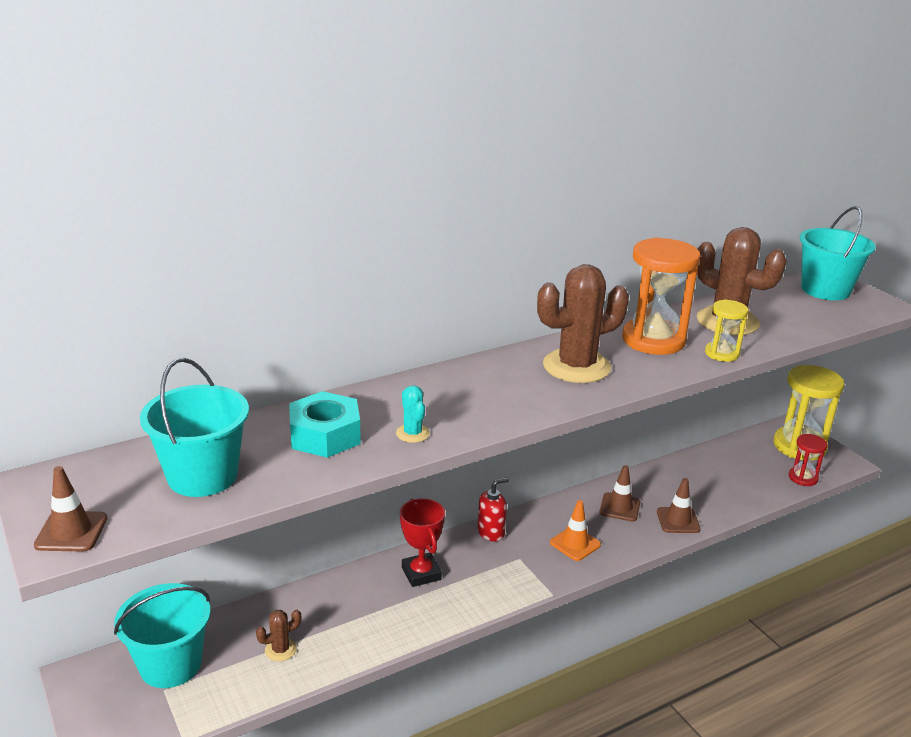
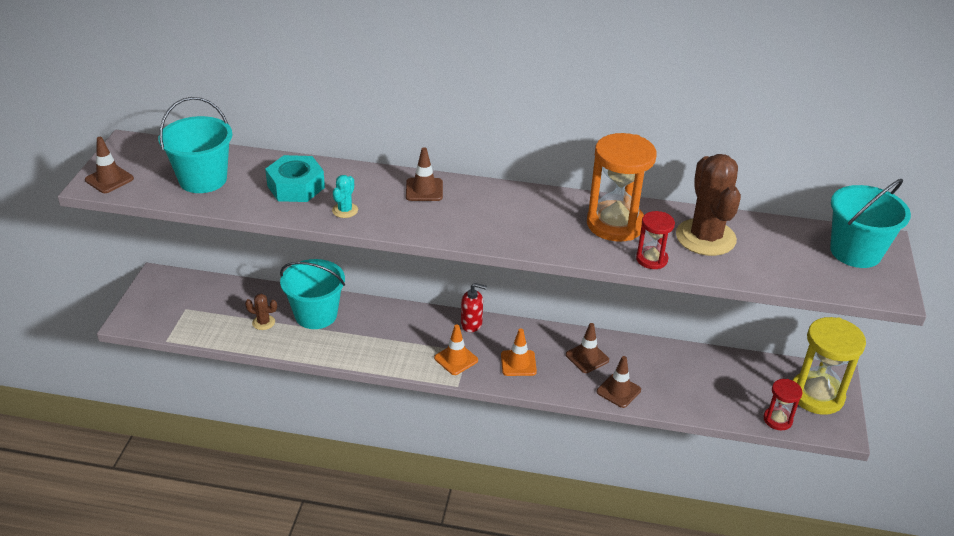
camera: 40 degrees right, 10 degrees up
(170, 664) = (203, 297): turquoise bucket -> turquoise bucket (316, 315)
(421, 573) = (393, 325): red trophy -> none
(457, 382) = (424, 190): none -> brown traffic cone
(519, 571) = (456, 359): none -> orange traffic cone
(576, 366) = (522, 217): brown cactus -> none
(721, 353) = (651, 259): yellow hourglass -> red hourglass

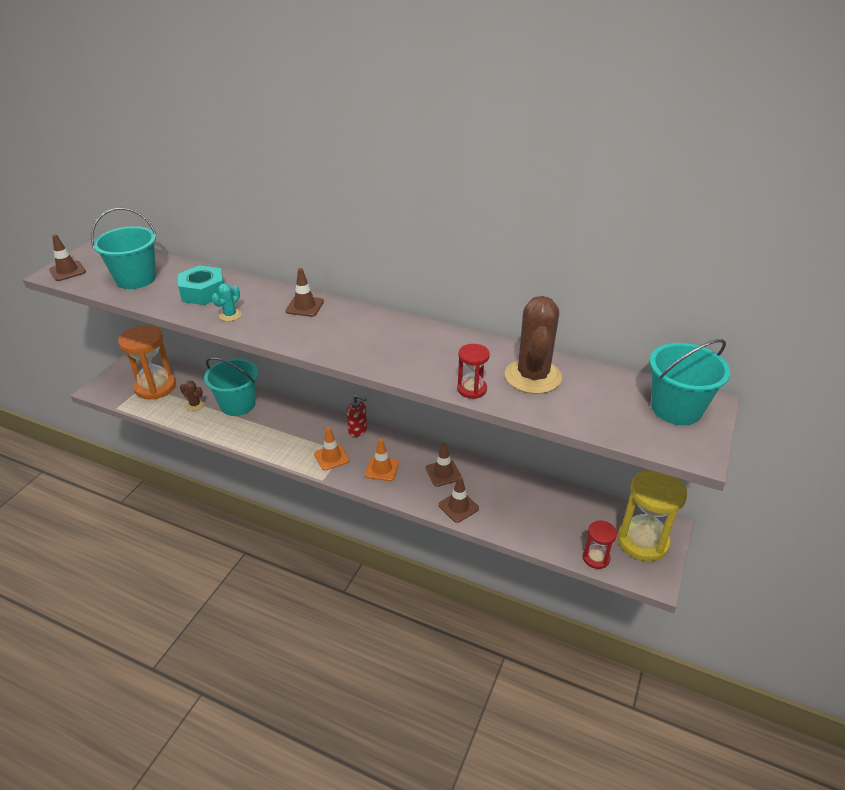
camera: 15 degrees right, 0 degrees up
(615, 224) = (454, 354): orange hourglass -> orange hourglass (155, 387)

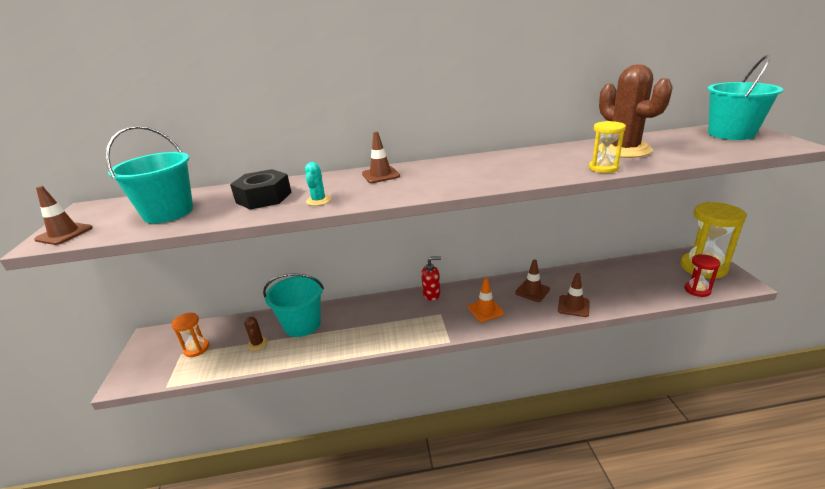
camera: 30 degrees left, 10 degrees down
(155, 387) = (196, 349): orange hourglass -> orange hourglass, size x0.53
(195, 405) = (257, 343): brown cactus -> brown cactus turned 75 degrees clockwise
(203, 292) = (264, 197): turquoise nut -> black nut
(331, 457) = (435, 322): orange traffic cone -> none
(472, 389) = (603, 168): red hourglass -> yellow hourglass

